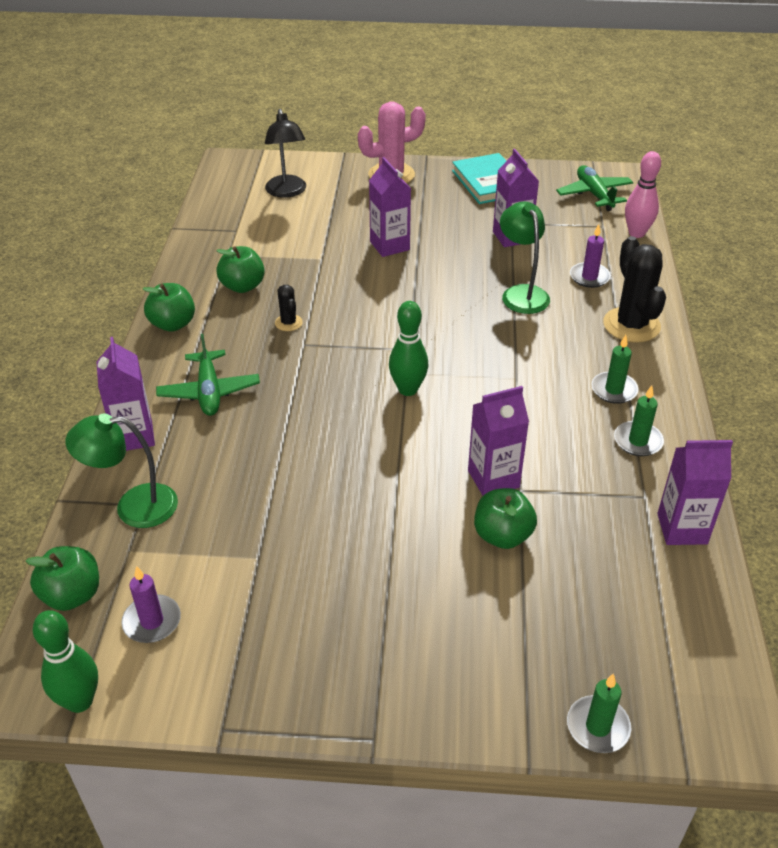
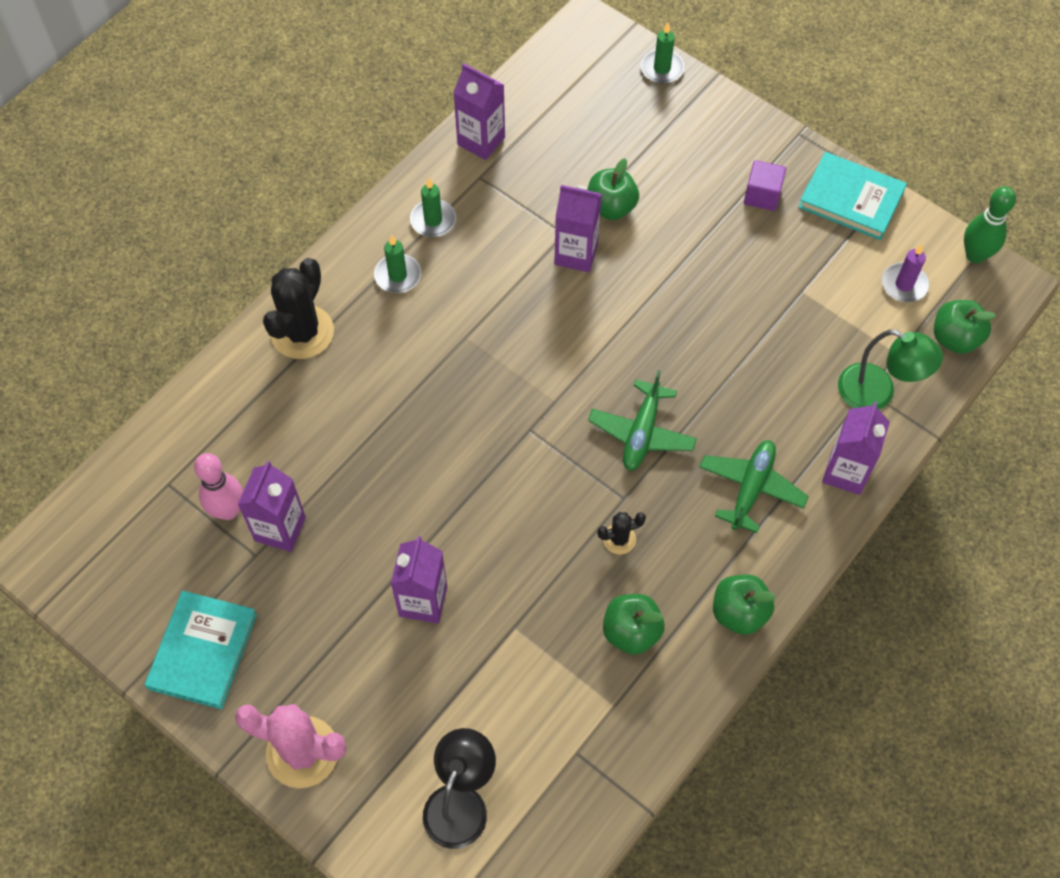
camera: 145 degrees left, 20 degrees up
(261, 687) = (851, 199): none -> turquoise book
(288, 323) = (619, 539): black cactus -> black cactus turned 60 degrees clockwise
(364, 634) = (762, 195): none -> purple cube
(408, 389) = (570, 381): green bowling pin -> none
(521, 293) = (357, 436): green lamp -> none
(589, 277) = (269, 416): purple candle -> none
(594, 194) = (113, 544): green plane -> green plane (642, 432)
(636, 233) = (148, 449): pink bowling pin -> pink bowling pin (228, 510)

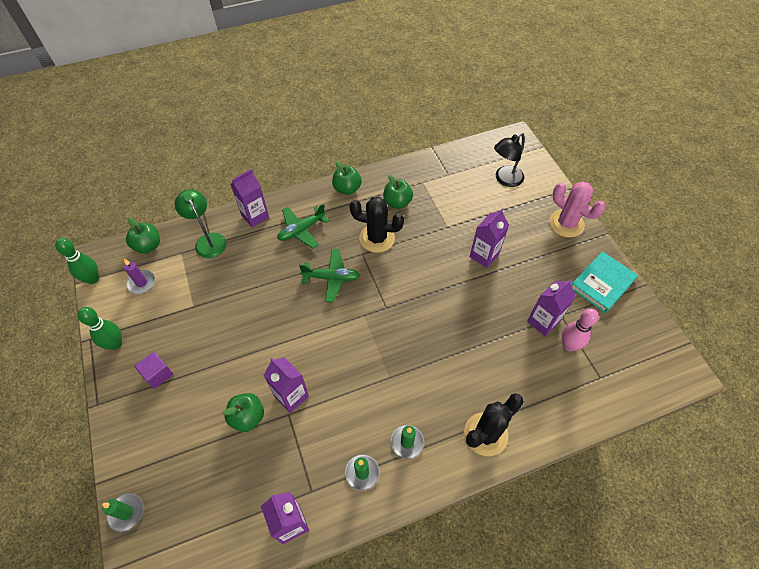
camera: 150 degrees left, 5 degrees down
(619, 539) = (377, 238): black cactus -> black cactus, size x2.04
(642, 432) = (331, 278): green plane -> green plane turned 45 degrees clockwise
(851, 199) = (115, 344): turquoise book -> green bowling pin

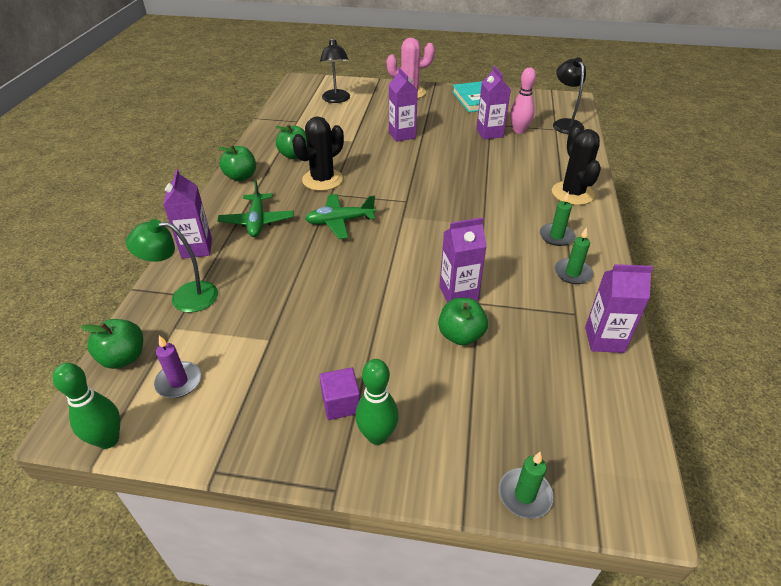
camera: 60 degrees left, 15 degrees down
(115, 344) = (252, 440): green bowling pin -> green bowling pin (377, 436)
(331, 278) = (340, 221): green plane -> green plane turned 135 degrees counterclockwise
(620, 383) = (565, 124): none -> black lamp

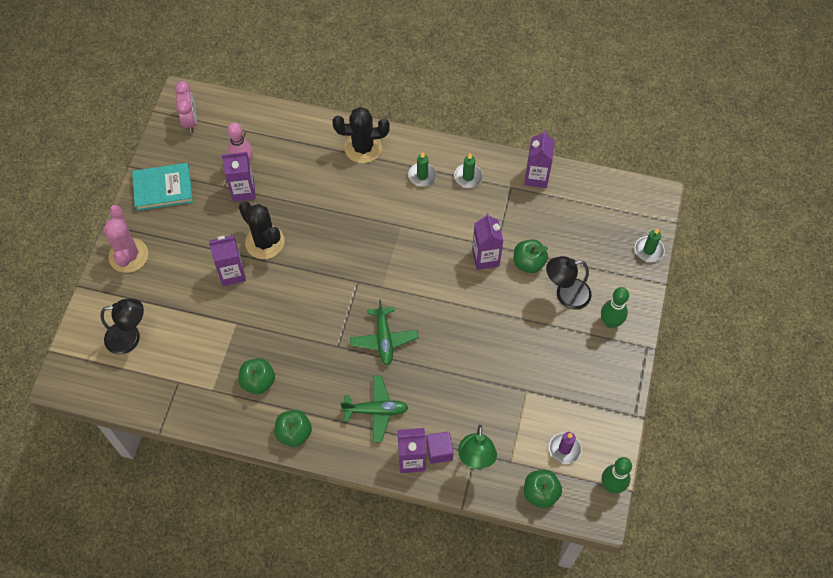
camera: 85 degrees left, 20 degrees up
(322, 180) = (311, 354): black cactus -> black cactus (265, 242)
(341, 403) = (585, 342): purple cube -> purple cube (439, 451)
(551, 104) = (190, 120): none -> pink clock
(565, 124) = (236, 119): black lamp -> black lamp (565, 295)

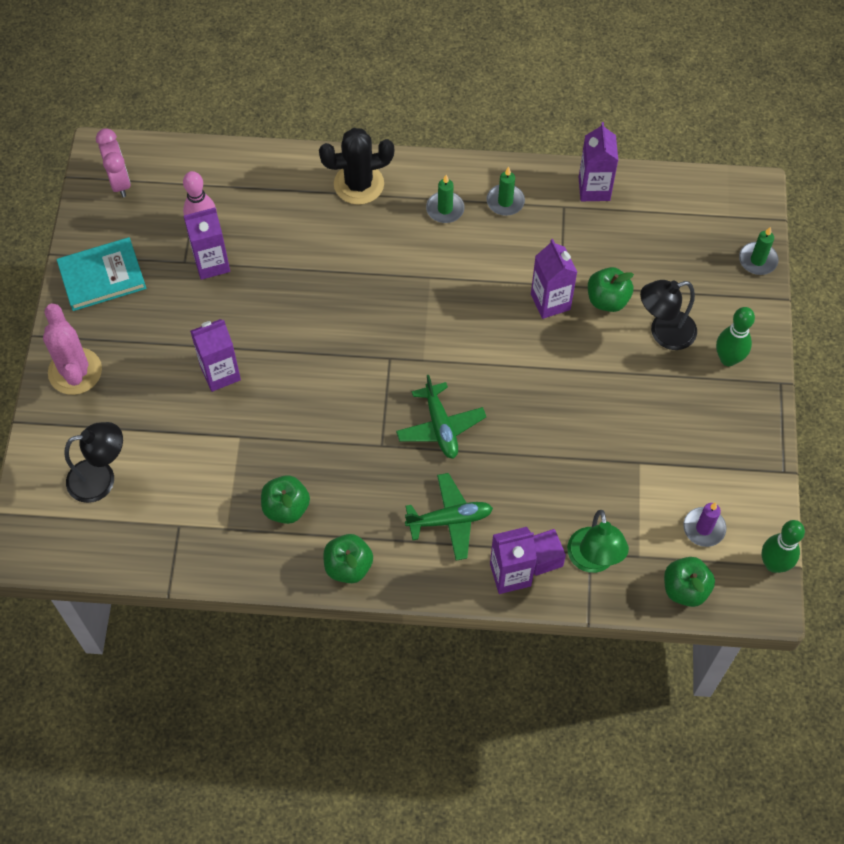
camera: 10 degrees left, 0 degrees up
(265, 242) = (255, 326): black cactus -> none

